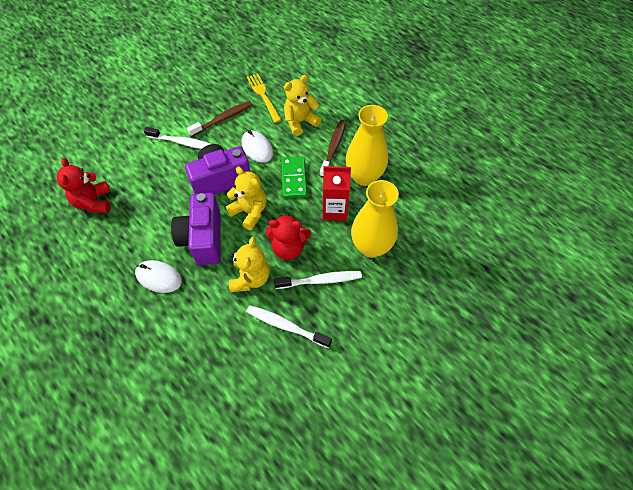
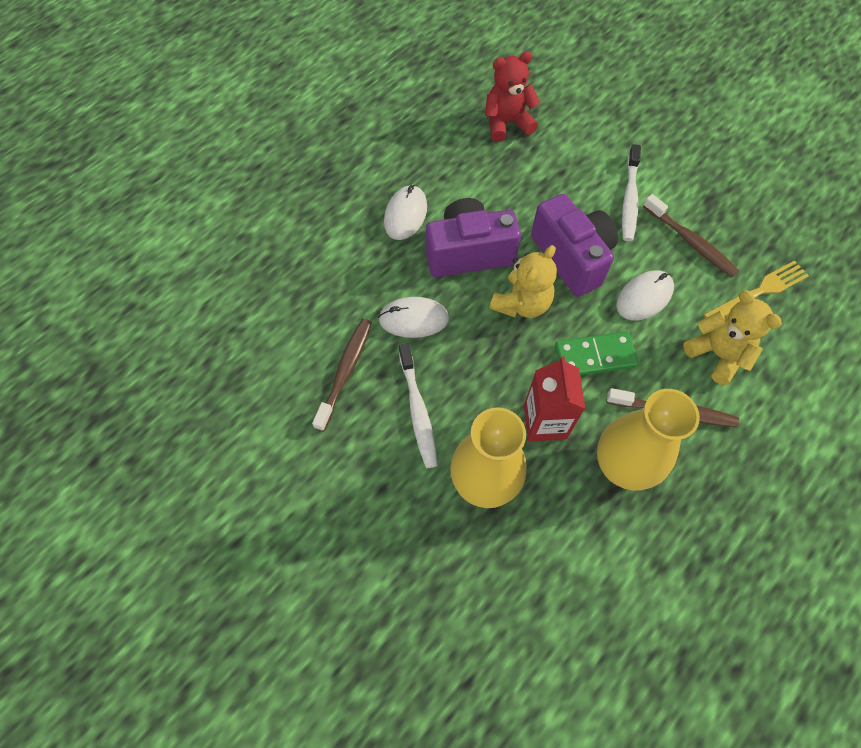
camera: 85 degrees right, 5 degrees up
(250, 278) = (413, 319): yellow teddy bear -> white mouse
(286, 326) = (345, 371): white toothbrush -> brown toothbrush
(288, 248) = (467, 362): red teddy bear -> none

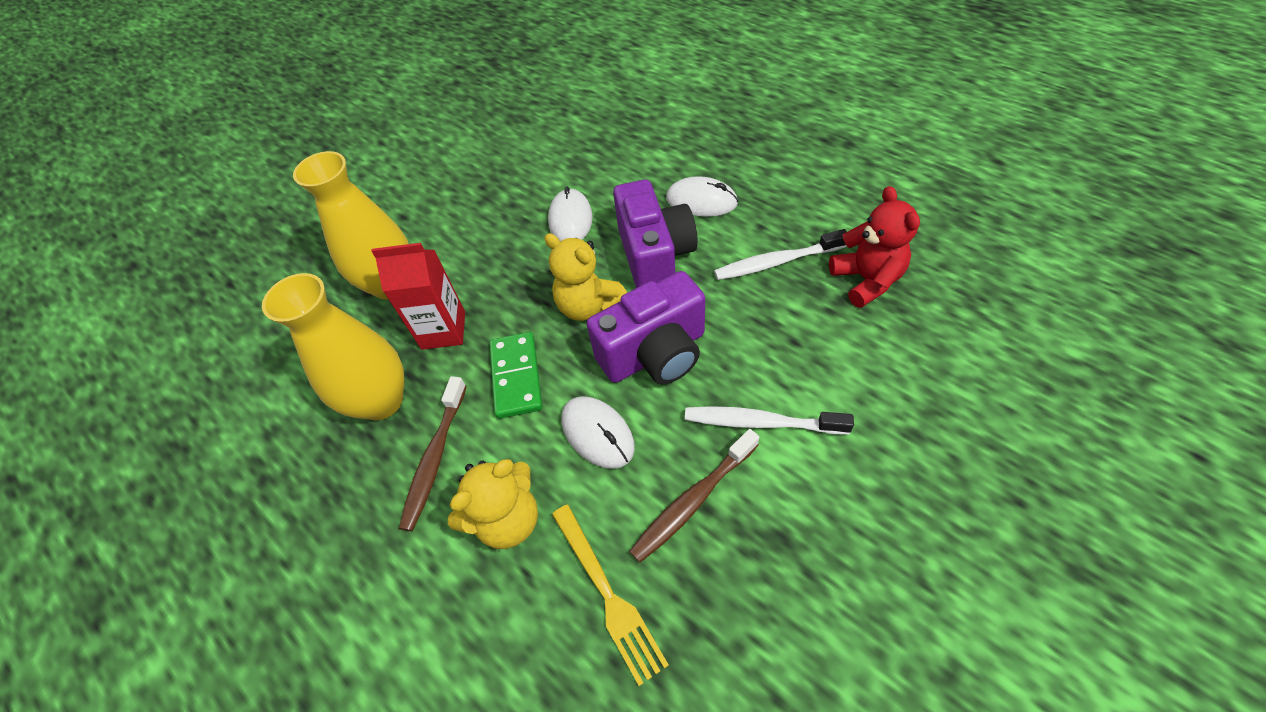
camera: 95 degrees right, 10 degrees down
(345, 371) = (517, 180): brown toothbrush -> none
(418, 411) = (471, 232): white toothbrush -> white toothbrush (776, 262)

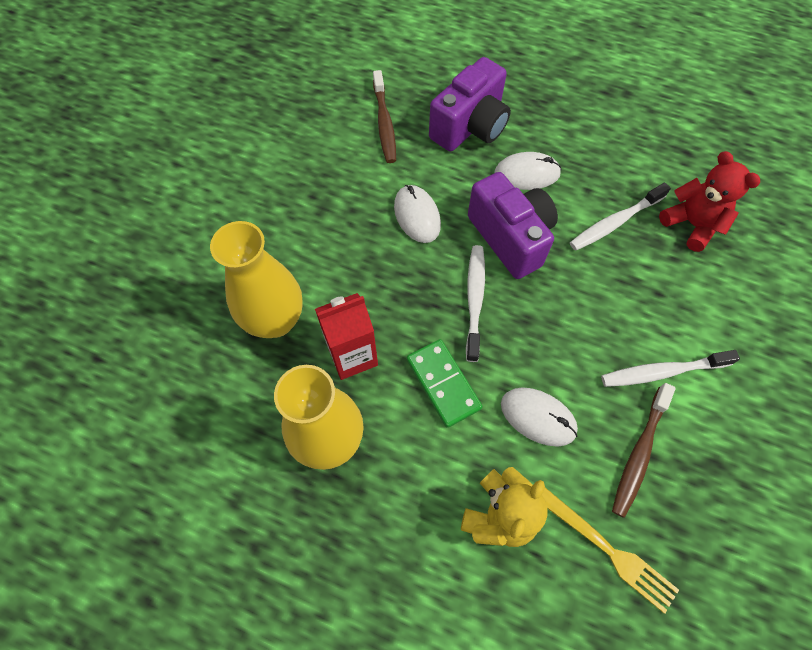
camera: 25 degrees left, 10 degrees up
(435, 458) = (408, 480): brown toothbrush -> brown toothbrush (384, 123)
(588, 306) = (474, 300): yellow teddy bear -> white toothbrush
(655, 353) = (552, 332): purple camera -> purple camera (470, 127)

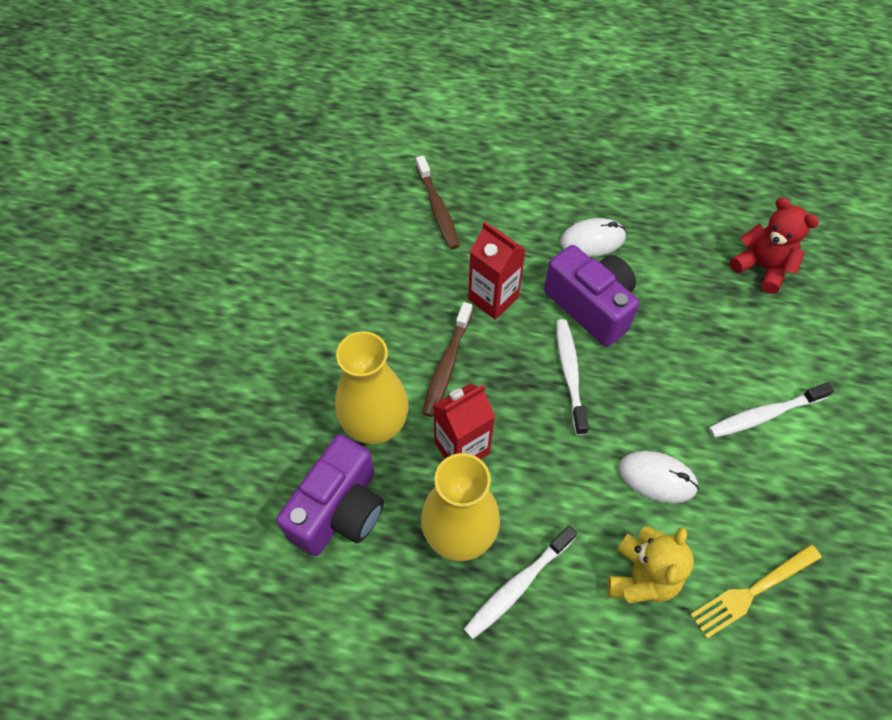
camera: 10 degrees left, 5 degrees down
(417, 216) = (493, 298): white mouse -> red carton
(443, 384) = (558, 461): green domino -> none
(470, 127) = (525, 200): purple camera -> purple camera (339, 510)
(609, 551) = (752, 592): yellow fork -> yellow fork turned 120 degrees clockwise
(615, 222) = (688, 276): white toothbrush -> white toothbrush (517, 586)
(639, 453) = (759, 496): brown toothbrush -> brown toothbrush (446, 365)

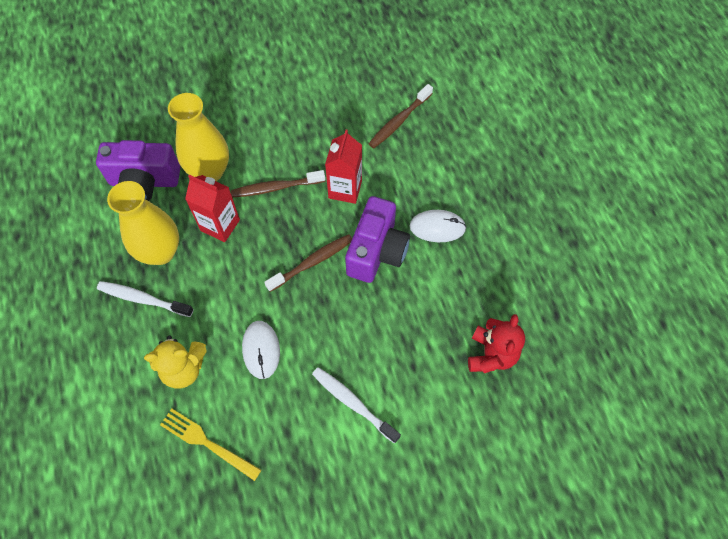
camera: 60 degrees right, 5 degrees up
(570, 373) = (312, 262): white toothbrush -> brown toothbrush
(592, 240) = (437, 227): white mouse -> white mouse turned 45 degrees counterclockwise

